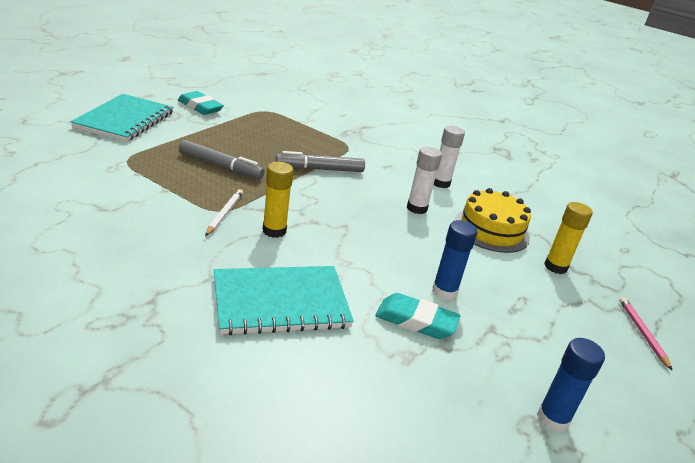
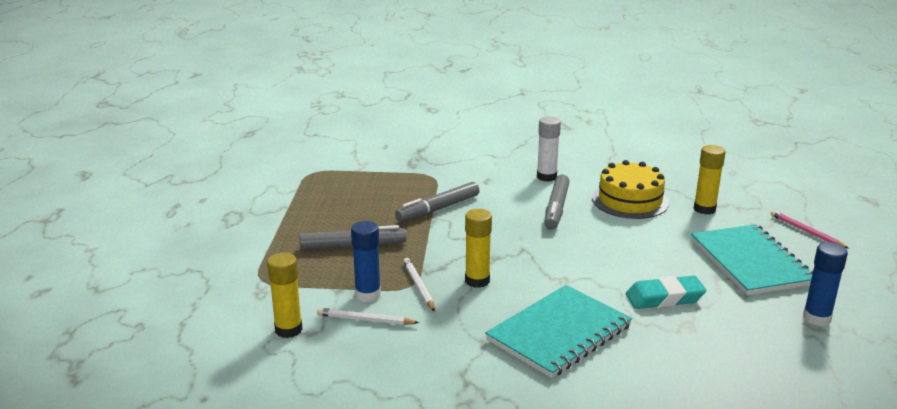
camera: 25 degrees left, 5 degrees down
(91, 199) = (288, 330): none -> yellow glue stick
(125, 120) = (196, 242): turquoise notebook -> turquoise notebook (751, 262)
(151, 218) = (365, 320): none -> white pencil
(200, 107) = (246, 196): turquoise eraser -> none
(417, 208) = (556, 208): white glue stick -> grey marker
(444, 291) = (656, 266): blue glue stick -> blue glue stick (368, 294)

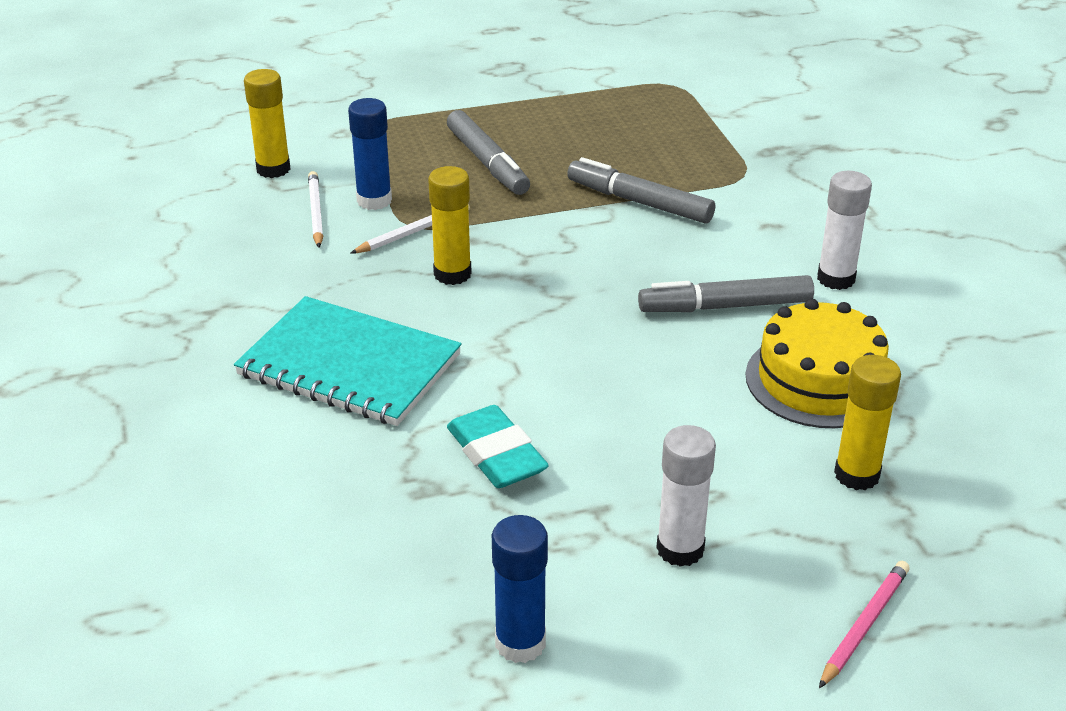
camera: 70 degrees right, 10 degrees up
(751, 262) = (680, 549): turquoise notebook -> white glue stick

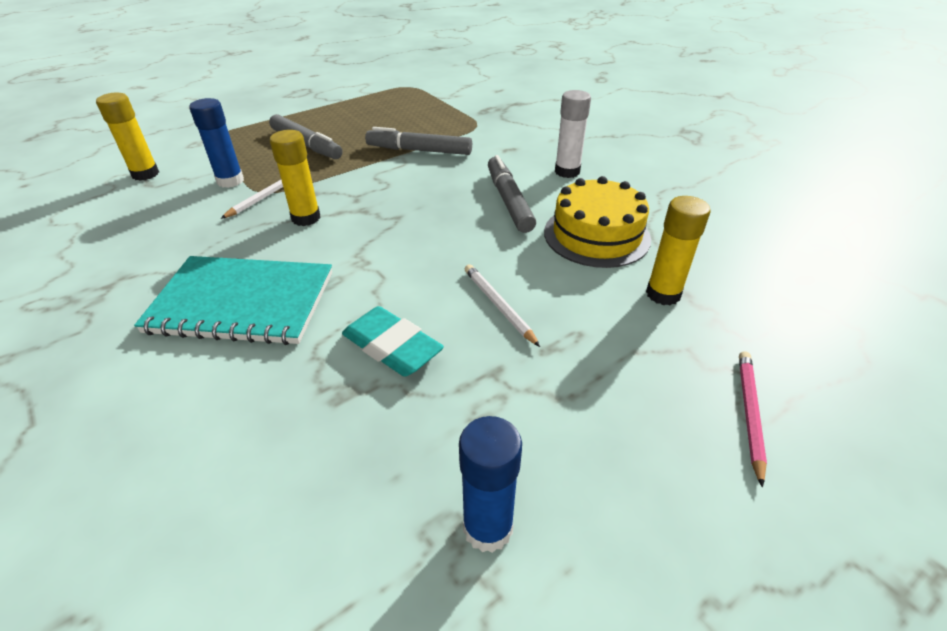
camera: 20 degrees left, 5 degrees up
(315, 212) = (186, 196): white pencil -> white pencil (498, 305)
(680, 549) = (576, 388): white glue stick -> none
(726, 306) = (509, 201): grey marker -> grey marker turned 105 degrees clockwise

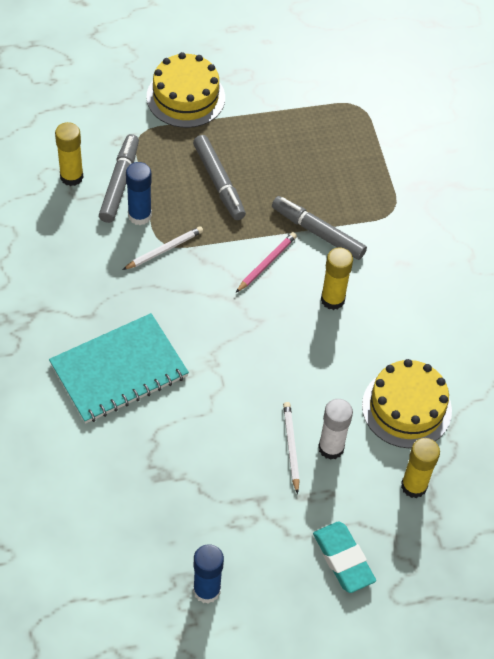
camera: 20 degrees right, 15 degrees up
(242, 302) = (119, 370): turquoise notebook -> turquoise notebook turned 60 degrees counterclockwise
(253, 110) = (185, 97): none -> yellow cake
(306, 218) = (188, 293): yellow glue stick -> yellow glue stick (332, 299)
(392, 347) = (204, 452): turquoise eraser -> turquoise eraser (343, 559)
(509, 201) = (360, 338): grey marker -> grey marker (119, 183)
(567, 171) = (435, 318): white glue stick -> white glue stick (331, 448)
(749, 413) = (395, 594): pink pencil -> pink pencil (266, 263)

